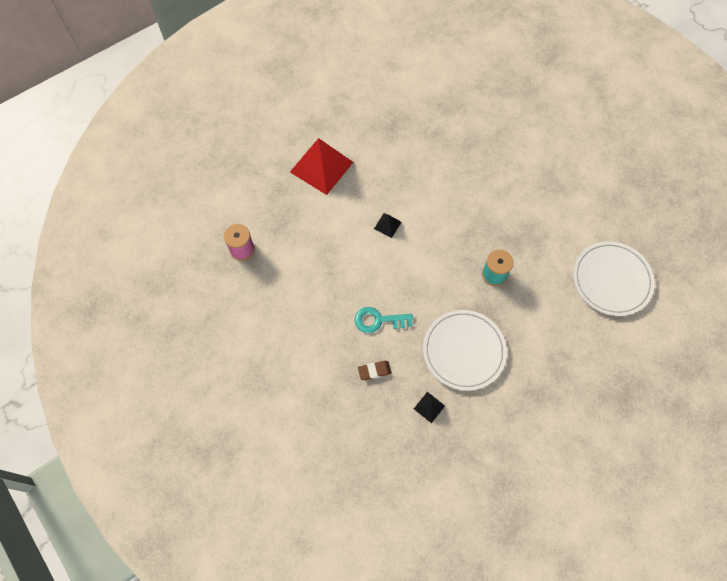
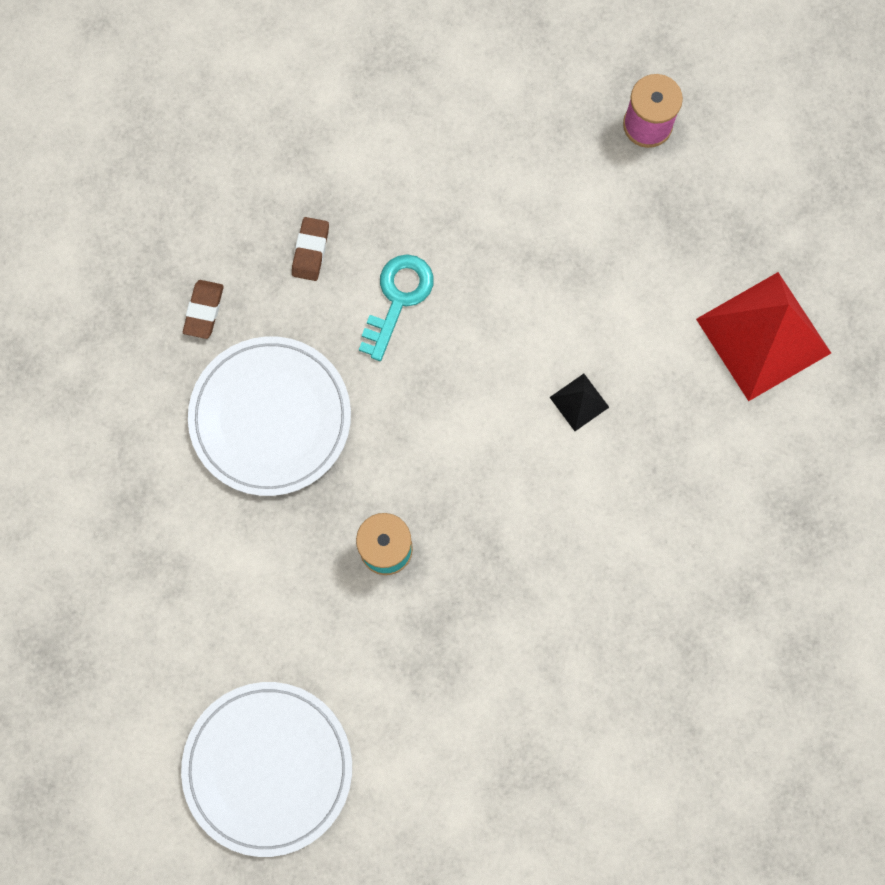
camera: 115 degrees right, 10 degrees up
(429, 407) = (204, 310): black pyramid -> brown eraser

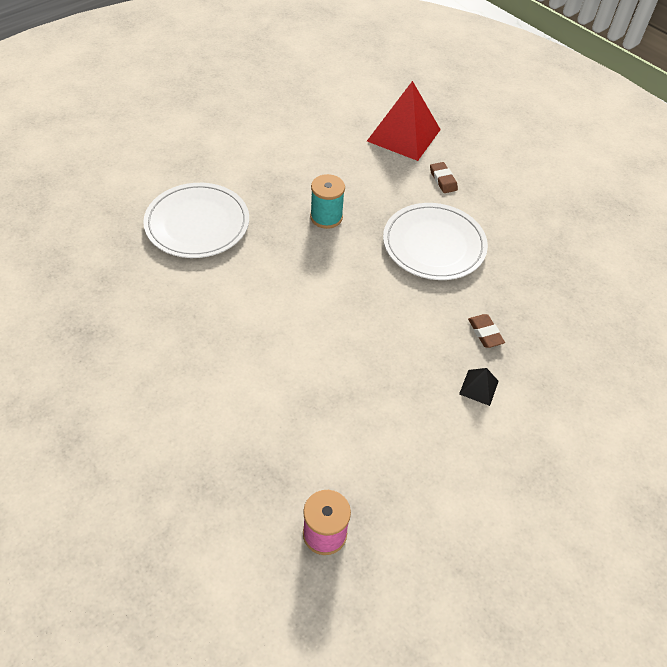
camera: 145 degrees right, 25 degrees down
(204, 310) = (514, 275): brown eraser -> brown eraser (443, 180)
(268, 768) = (319, 122): white plate -> white plate (197, 224)
(398, 299) = (413, 332): turquoise key -> none
(579, 402) = (263, 330): black pyramid -> black pyramid (479, 387)
(763, 336) = (157, 426): red pyramid -> red pyramid (403, 135)

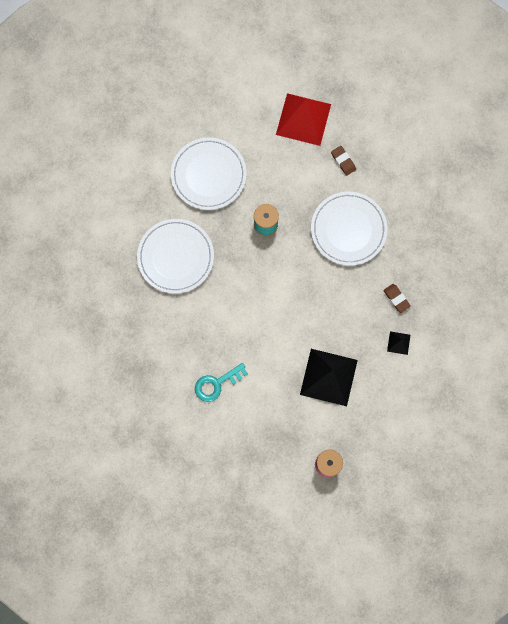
camera: 10 degrees left, 25 degrees up
(190, 376) = (217, 384): none -> turquoise key
(272, 158) = (208, 175): none -> white plate
(361, 407) = (328, 377): none -> black pyramid

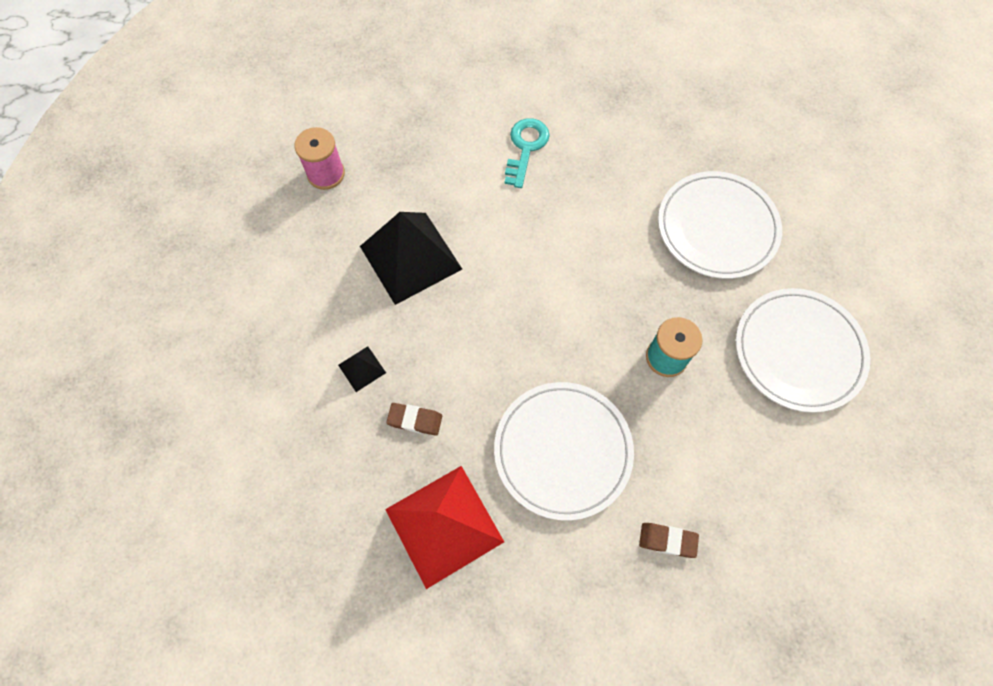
camera: 135 degrees right, 10 degrees down
(303, 119) = (783, 548): red pyramid -> red pyramid (444, 525)

